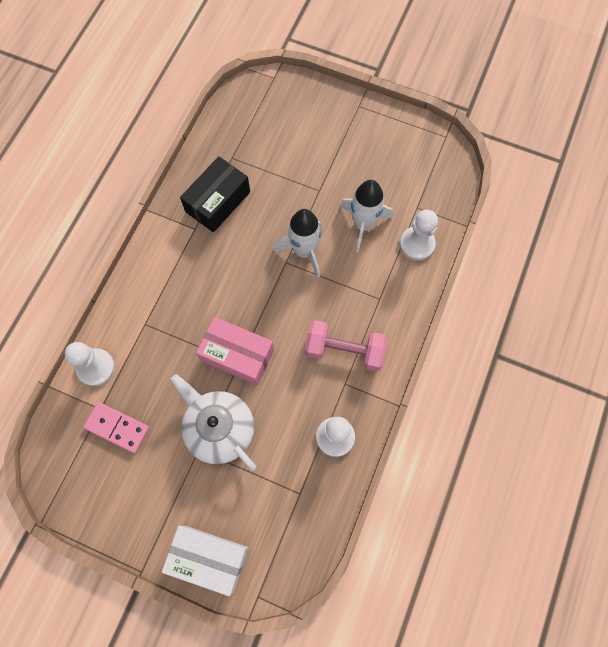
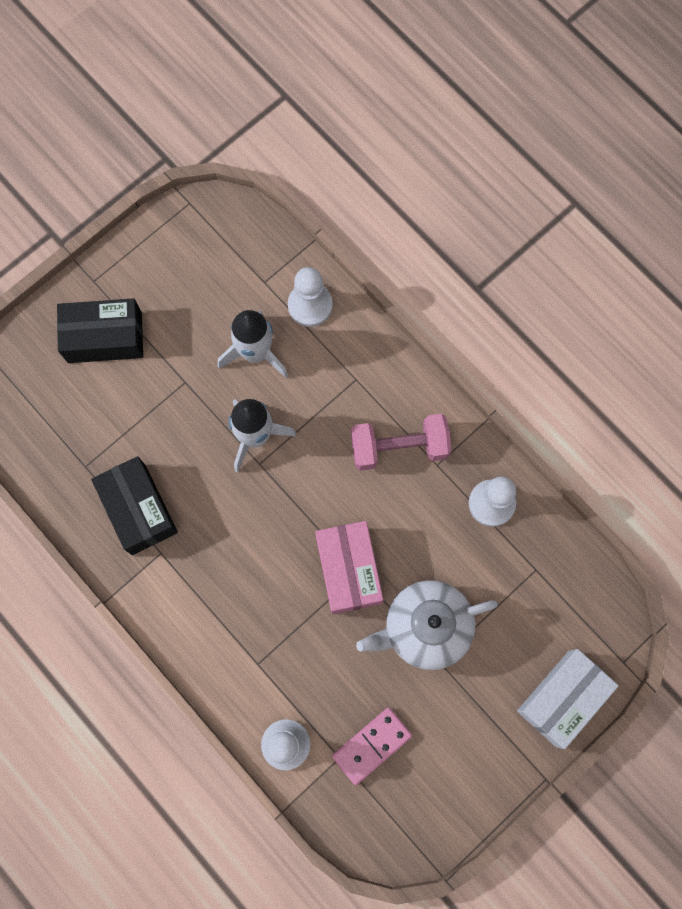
camera: 65 degrees left, 5 degrees up
(237, 355) = (348, 570): pink box -> pink box turned 60 degrees counterclockwise
(324, 129) = (104, 337): none -> black box
(344, 351) = (399, 447): pink dumbbell -> pink dumbbell turned 45 degrees clockwise

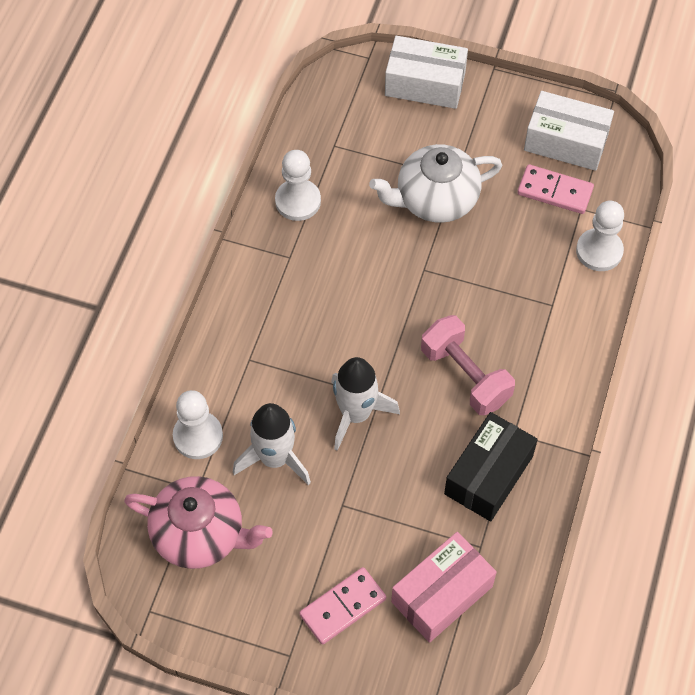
camera: 120 degrees left, 15 degrees down
(104, 337) = (343, 607): black box -> pink domino
(226, 266) = (200, 534): none -> pink teapot
(348, 570) = (426, 277): pink box -> pink box (442, 594)
(399, 447) = (292, 293): pink dumbbell -> pink dumbbell (465, 376)
(420, 794) = (566, 142): none -> white box
(425, 627) = (435, 199): white teapot -> white teapot turned 120 degrees clockwise

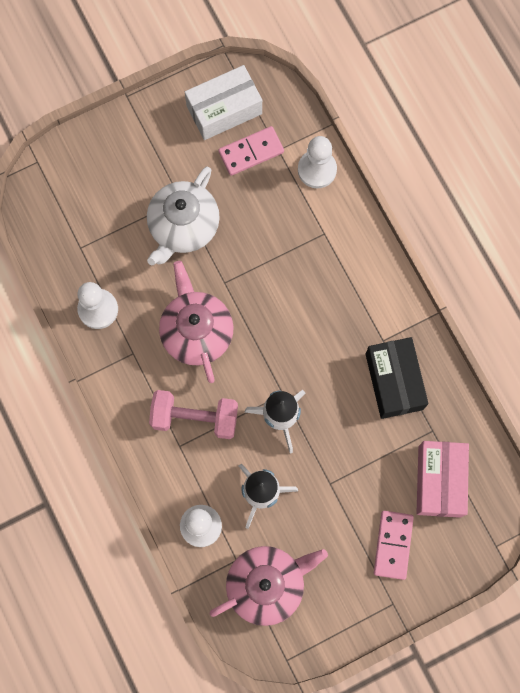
camera: 45 degrees left, 15 degrees up
(359, 286) = (196, 332): none -> pink teapot
(425, 84) = (94, 148): white box -> none
(465, 376) = (319, 330): pink dumbbell -> pink dumbbell (195, 418)

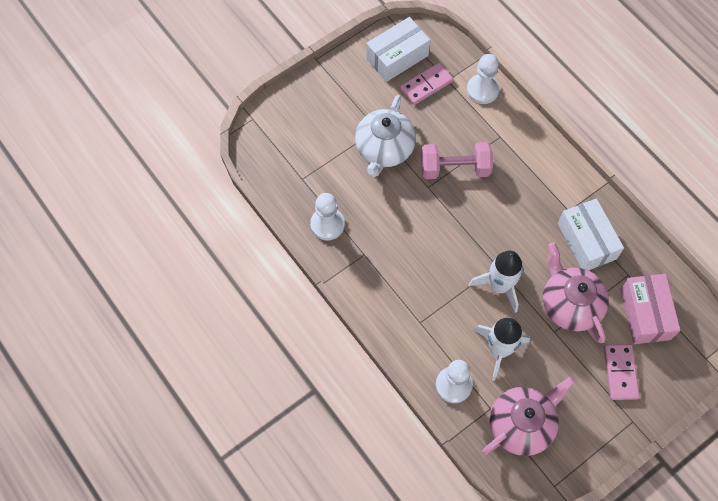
camera: 10 degrees left, 10 degrees down
(195, 418) = (428, 297): pink dumbbell -> pink dumbbell (455, 168)
(196, 332) = (414, 229): pink teapot -> pink teapot (569, 304)
(394, 381) = (586, 241): black box -> white box

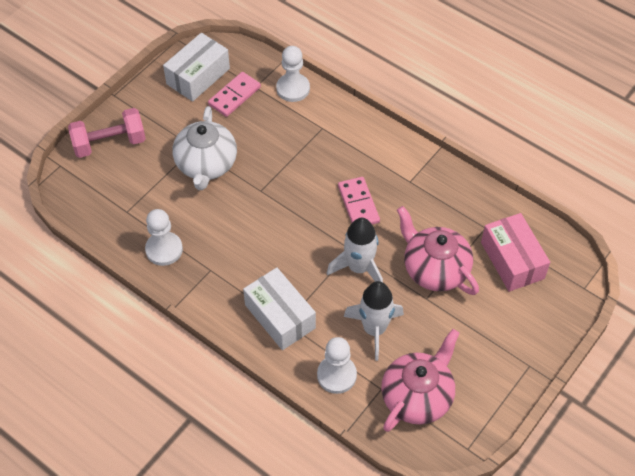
camera: 15 degrees left, 10 degrees down
(455, 168) = (284, 167): pink dumbbell -> pink dumbbell (109, 143)
(586, 241) = (435, 205): white box -> white box (280, 316)
(620, 372) = (503, 321): pink domino -> pink domino (358, 204)

